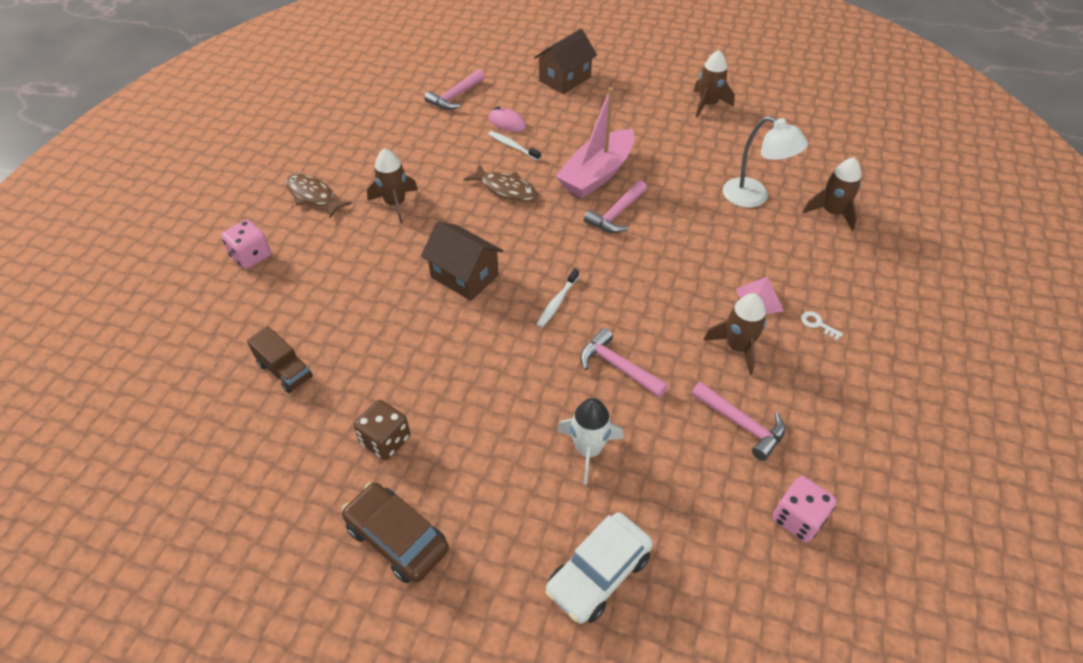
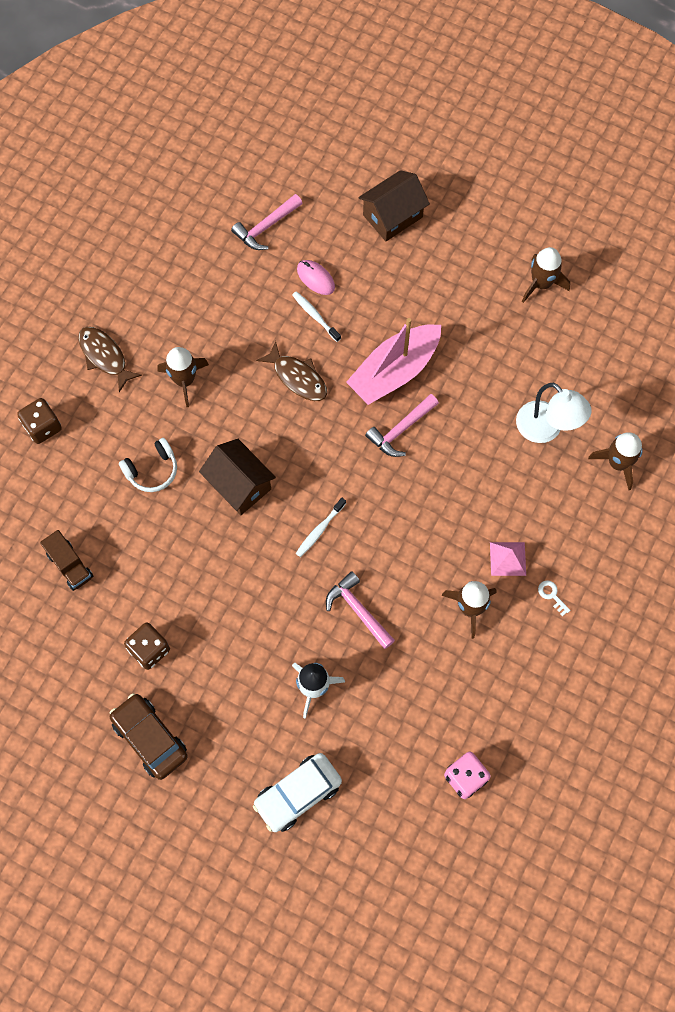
camera: 10 degrees right, 20 degrees up
(251, 256) = (43, 427): pink dice -> brown dice
(370, 276) = (152, 470): none -> white headphones
(742, 424) = (448, 686): pink hammer -> none

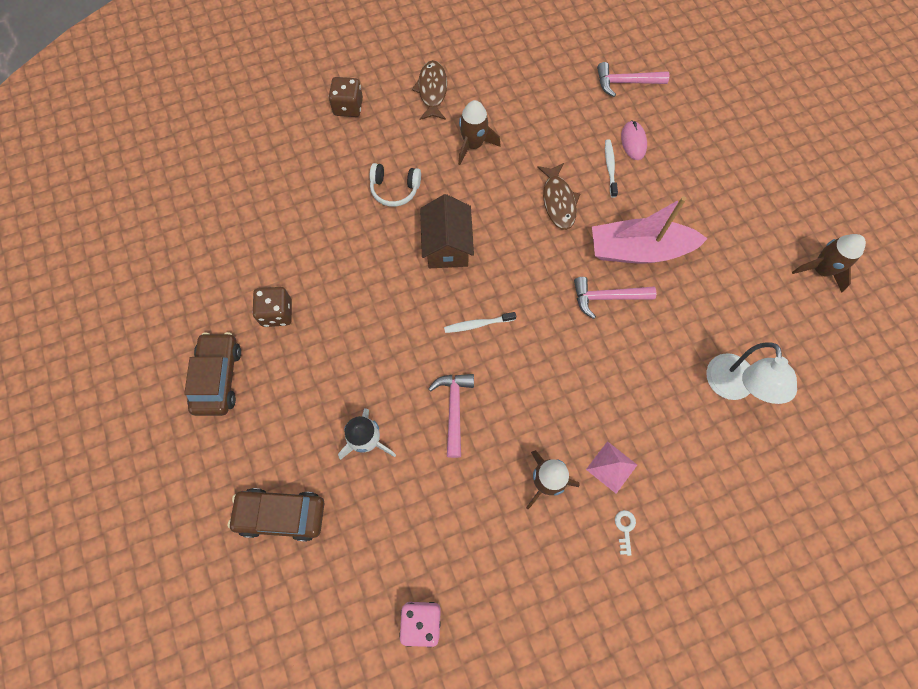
camera: 40 degrees right, 0 degrees up
(70, 565) = (279, 211): brown truck -> none
(298, 794) = (281, 515): white car -> brown car
(392, 216) = (732, 138): brown house -> none
(618, 463) = (775, 464): brown rocket -> none

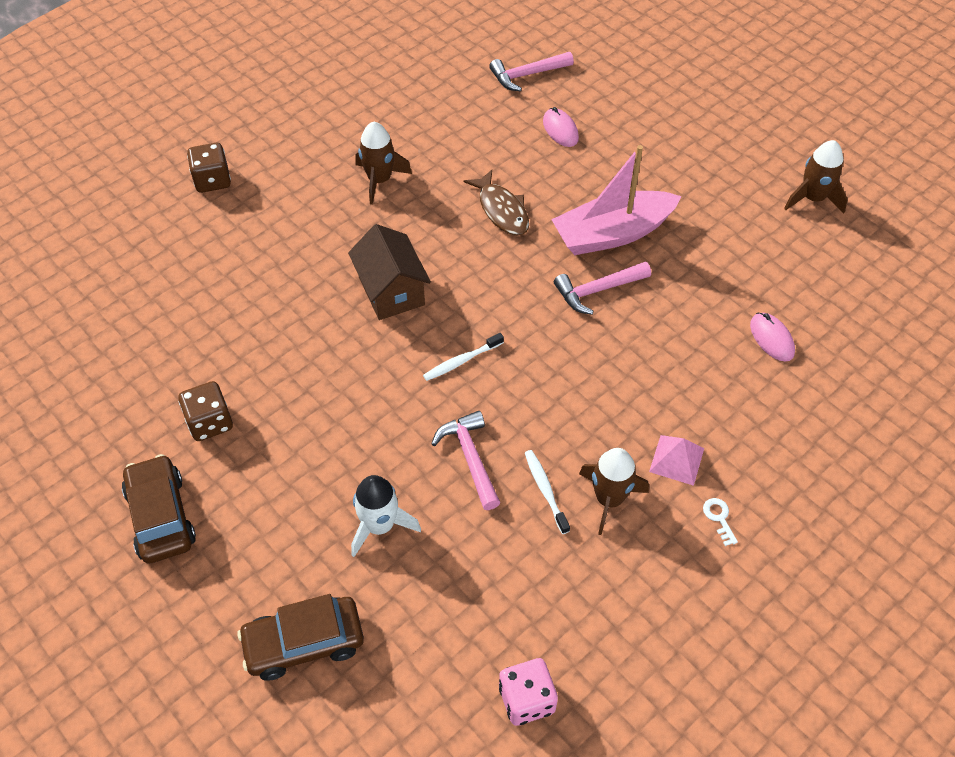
camera: 20 degrees left, 15 degrees down
(394, 189) = (304, 250): white headphones -> none
(432, 91) = (308, 138): brown fish -> none
(610, 168) = (545, 162): white toothbrush -> white toothbrush (545, 490)
(731, 387) = (771, 338): white lamp -> pink mouse

